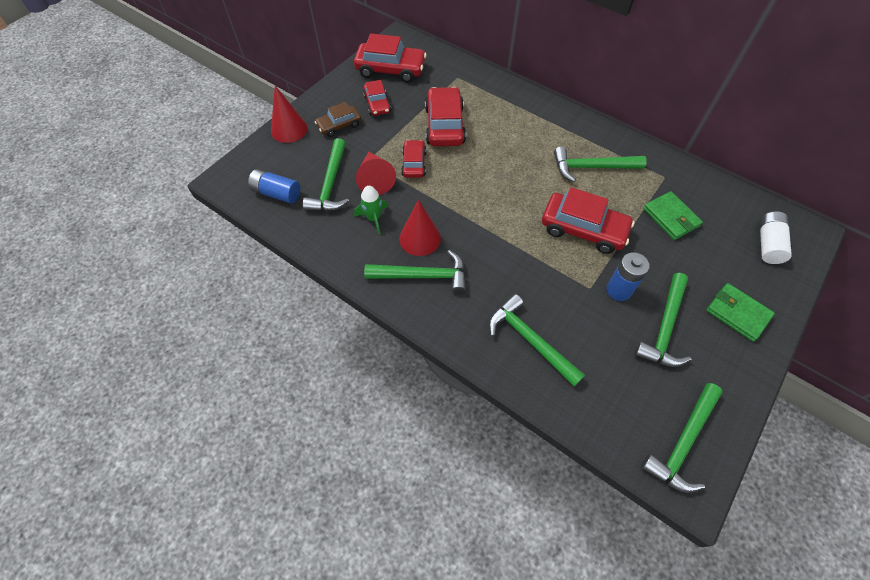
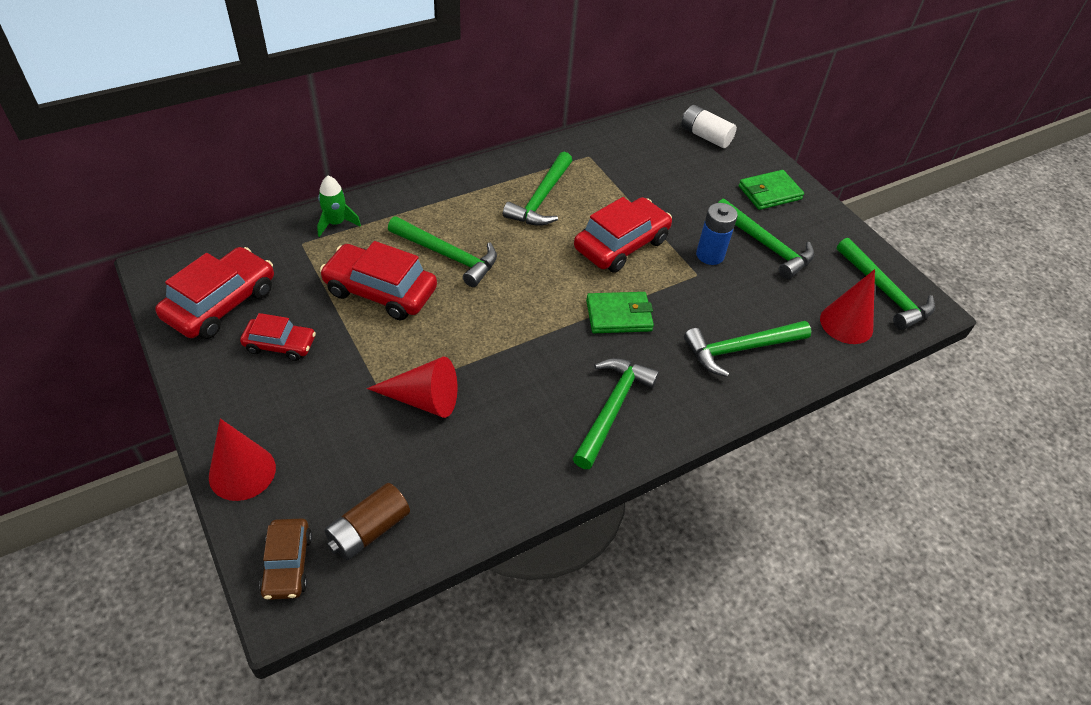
camera: 70 degrees left, 10 degrees down
(277, 193) = (368, 530): blue battery -> brown battery
(330, 184) = (398, 455): green hammer -> green hammer (448, 256)
(339, 125) = (287, 404): brown car -> brown car (287, 564)
(373, 218) = (492, 426): green rocket -> green rocket (336, 223)
(414, 164) = (425, 348): red car -> none
(420, 238) = (553, 390): red cone -> red cone (846, 323)
(670, 217) = (642, 178): green wallet -> green wallet (618, 315)

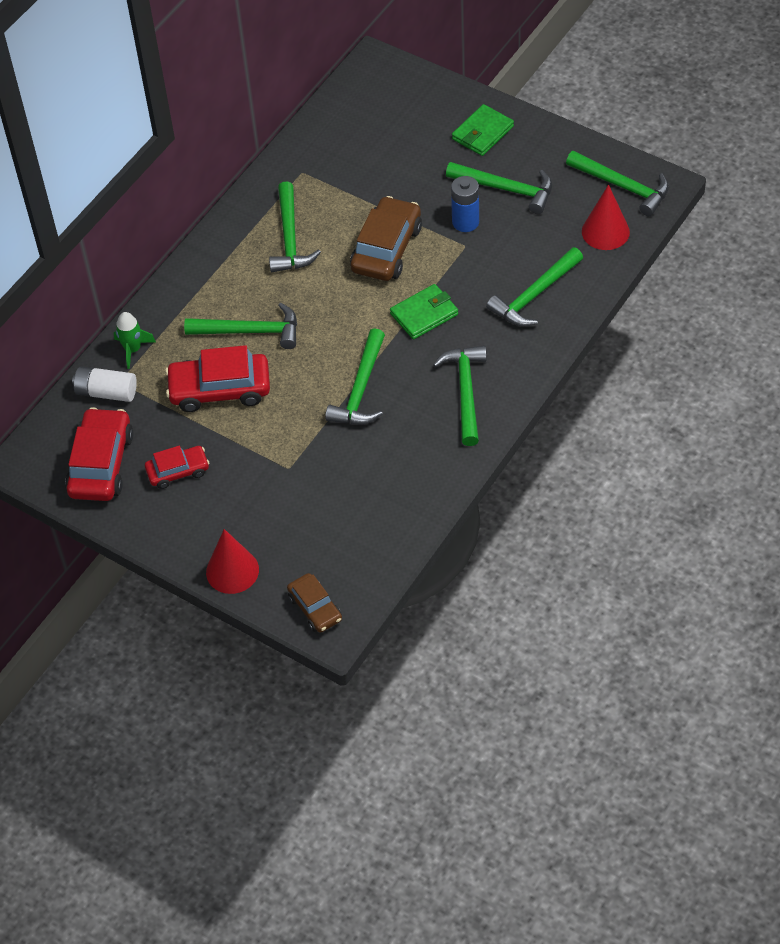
camera: 20 degrees left, 5 degrees up
(368, 530) = (352, 561): brown battery -> none
(423, 399) = (321, 456): red cone -> none
(509, 354) = (360, 389): none -> green hammer
(621, 244) = (386, 249): red car -> brown car
(705, 136) = (393, 97): white battery -> white battery (106, 392)

